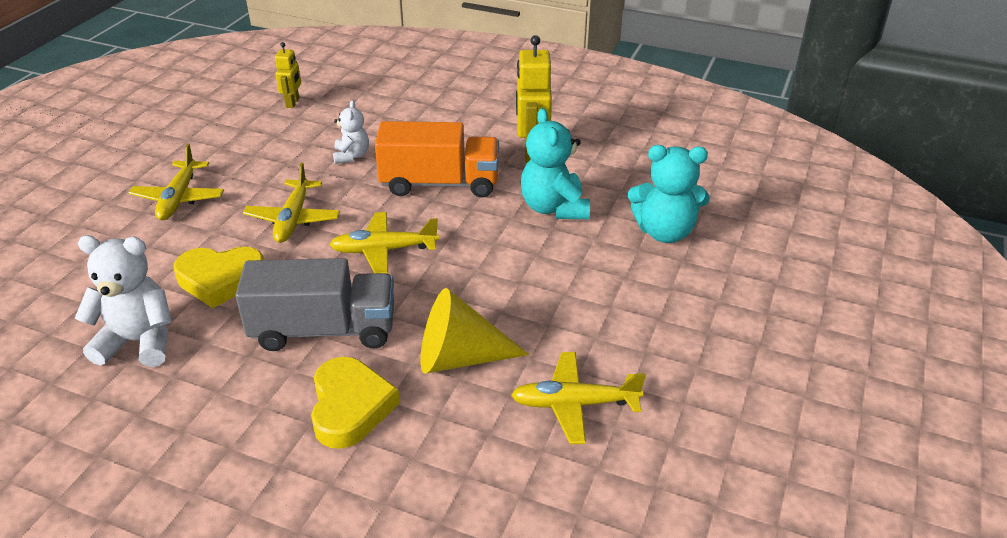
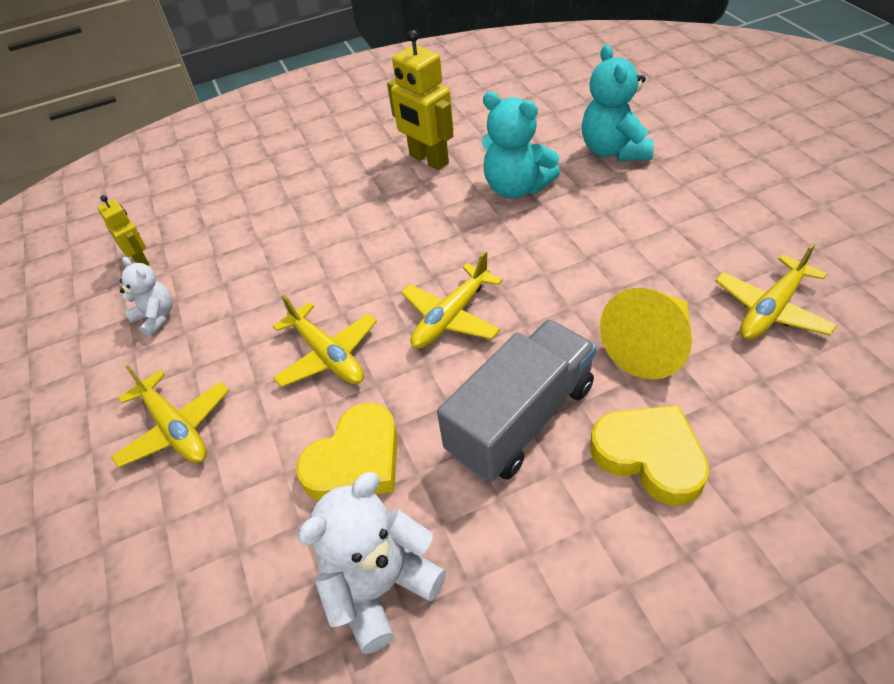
camera: 40 degrees left, 10 degrees up
(351, 156) = (284, 265): white teddy bear -> white teddy bear (156, 317)
(440, 183) = (400, 232): orange truck -> none
(665, 232) = (614, 150): turquoise teddy bear -> turquoise teddy bear turned 120 degrees clockwise

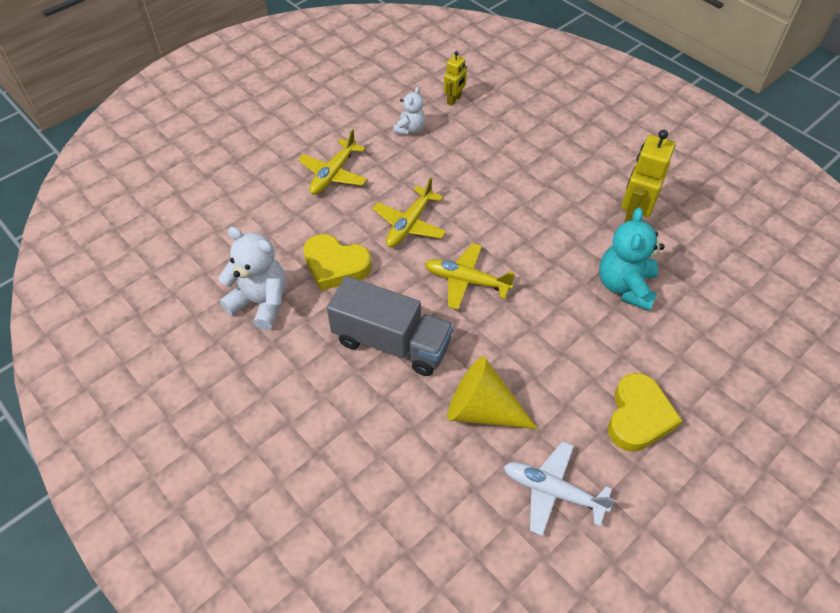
camera: 65 degrees right, 5 degrees up
(614, 150) = (712, 347): turquoise teddy bear -> none
(649, 456) = (383, 422): yellow heart -> yellow heart (638, 416)
(771, 309) = (552, 491): yellow plane -> white plane

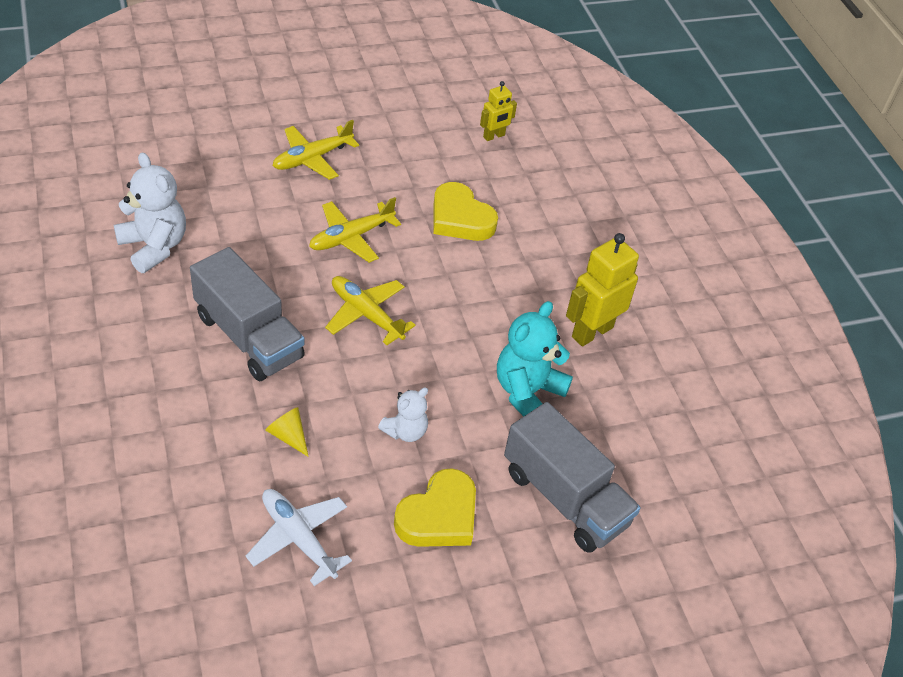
camera: 20 degrees right, 5 degrees down
(335, 265) = (249, 244): yellow heart -> yellow heart (460, 218)
(410, 129) = (424, 146): white teddy bear -> white teddy bear (405, 431)
(482, 410) = (288, 436): yellow cone -> yellow cone, size x0.50
(711, 355) = (564, 498): none -> grey truck

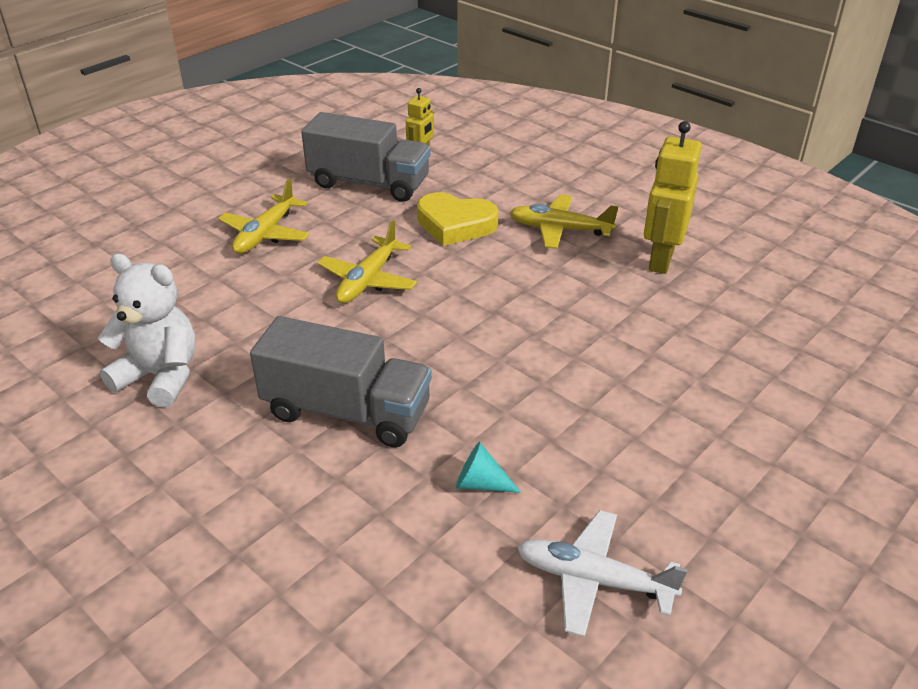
camera: 25 degrees left, 10 degrees down
(288, 436) = (480, 483): yellow cone -> turquoise cone
(366, 314) = (448, 336): yellow plane -> yellow plane (559, 229)
(405, 431) = (591, 418): white teddy bear -> none
(439, 516) = (704, 477): yellow heart -> none
(527, 392) = (662, 330): turquoise teddy bear -> none
(564, 498) = (790, 399): grey truck -> grey truck (369, 183)

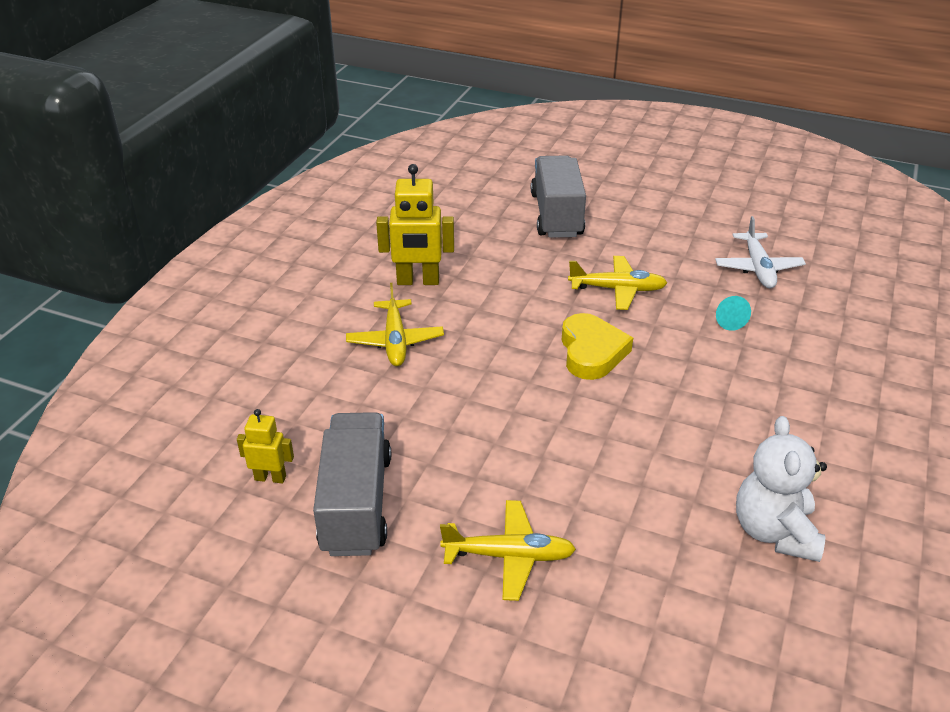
camera: 110 degrees left, 0 degrees up
(347, 411) = (718, 399): grey truck -> grey truck (556, 215)
(368, 280) = (546, 442): yellow plane -> yellow plane (617, 289)
(455, 224) = (417, 409): yellow heart -> yellow heart (591, 352)

